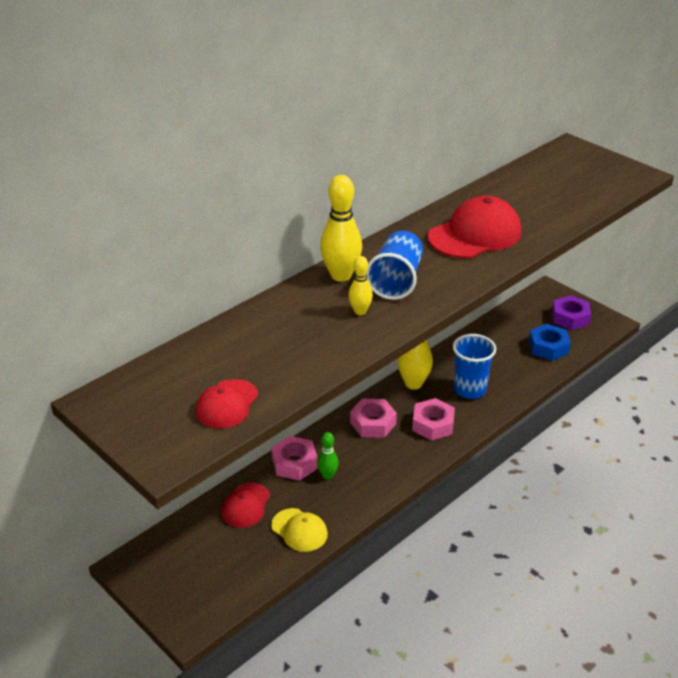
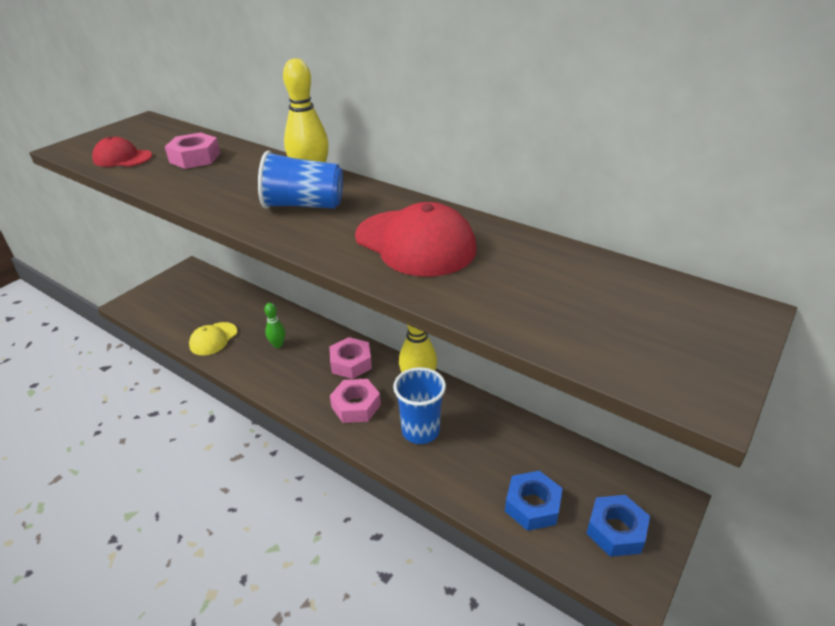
camera: 80 degrees right, 0 degrees up
(245, 505) = (243, 307): red cap -> none
(294, 463) = (292, 324): pink nut -> pink nut (195, 158)
(360, 311) = (247, 193): yellow bowling pin -> none
(570, 318) = (616, 530): purple nut -> blue nut

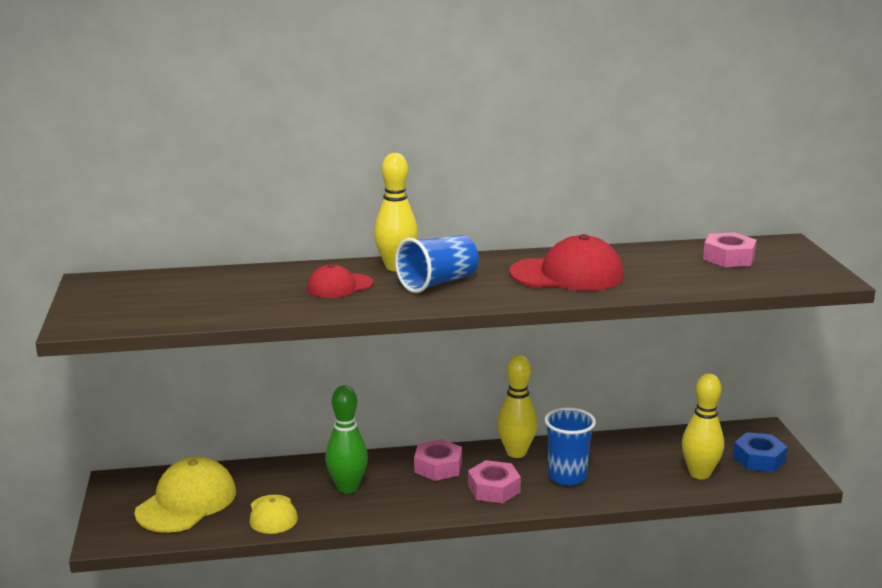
camera: 45 degrees left, 15 degrees down
(122, 158) = (172, 311): red cap -> red cap (339, 286)
(193, 302) = (186, 502): none -> yellow cap
(195, 158) = (249, 288): pink nut -> pink nut (728, 258)
(278, 345) = (347, 487): green bowling pin -> green bowling pin, size x1.80
(532, 505) = (699, 474): blue nut -> yellow bowling pin

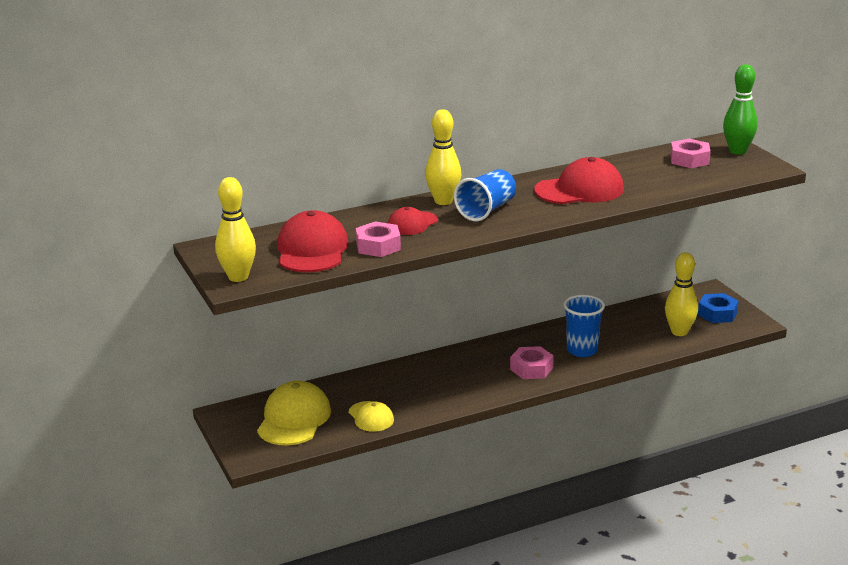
camera: 15 degrees left, 5 degrees up
(201, 299) = (312, 250): none -> red cap
(347, 487) = (416, 386): green bowling pin -> green bowling pin (737, 151)
(438, 467) = (478, 359): pink nut -> pink nut (378, 246)
(516, 452) = (533, 338): yellow bowling pin -> yellow bowling pin (238, 277)

